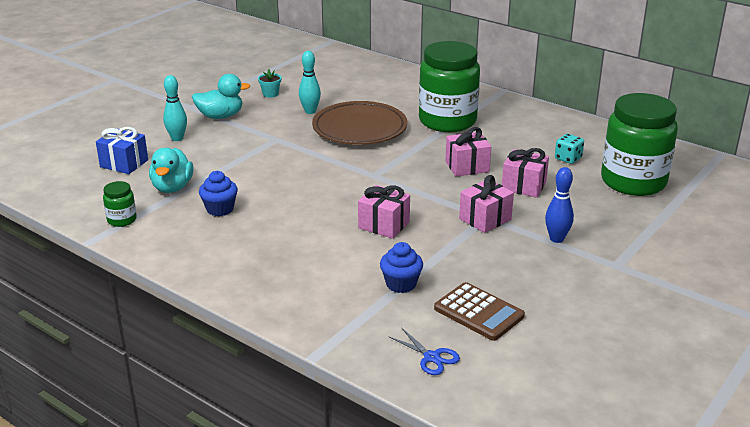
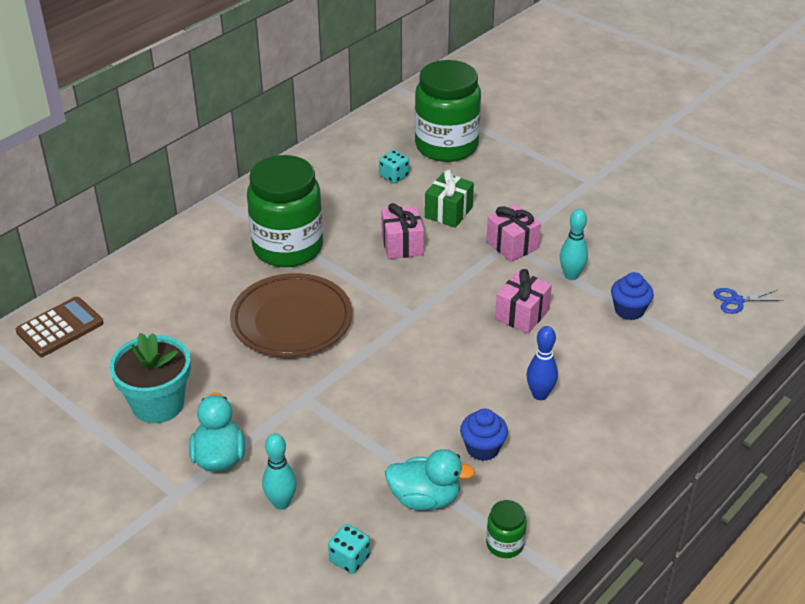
camera: 85 degrees left, 10 degrees up
(124, 163) = (349, 558): blue gift -> turquoise dice
(270, 94) = (158, 404): turquoise flower pot -> turquoise flower pot, size x2.26
(310, 111) = (228, 364): turquoise bowling pin -> turquoise bowling pin (571, 275)
(431, 357) = (736, 300): blue scissors -> blue scissors turned 150 degrees counterclockwise
(479, 312) = (669, 267): brown calculator -> brown calculator (60, 327)
(523, 186) = (448, 212): pink gift -> green gift
(556, 239) = (548, 206): blue bowling pin -> blue bowling pin (540, 394)

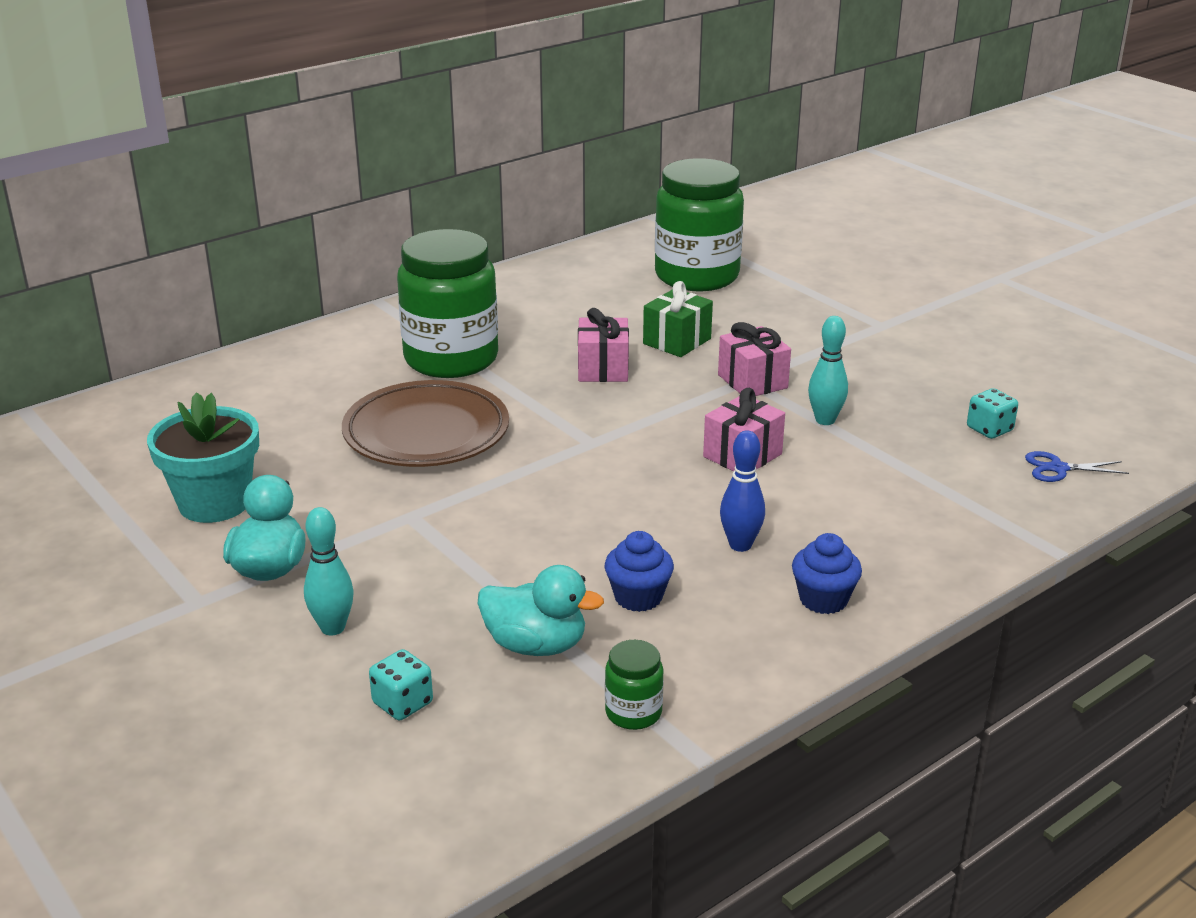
camera: 10 degrees right, 10 degrees down
(60, 327) = (126, 412): brown calculator -> none
(394, 176) = (617, 300): turquoise dice -> turquoise dice (989, 429)
(629, 310) = (897, 465): blue cupcake -> blue cupcake (823, 599)

